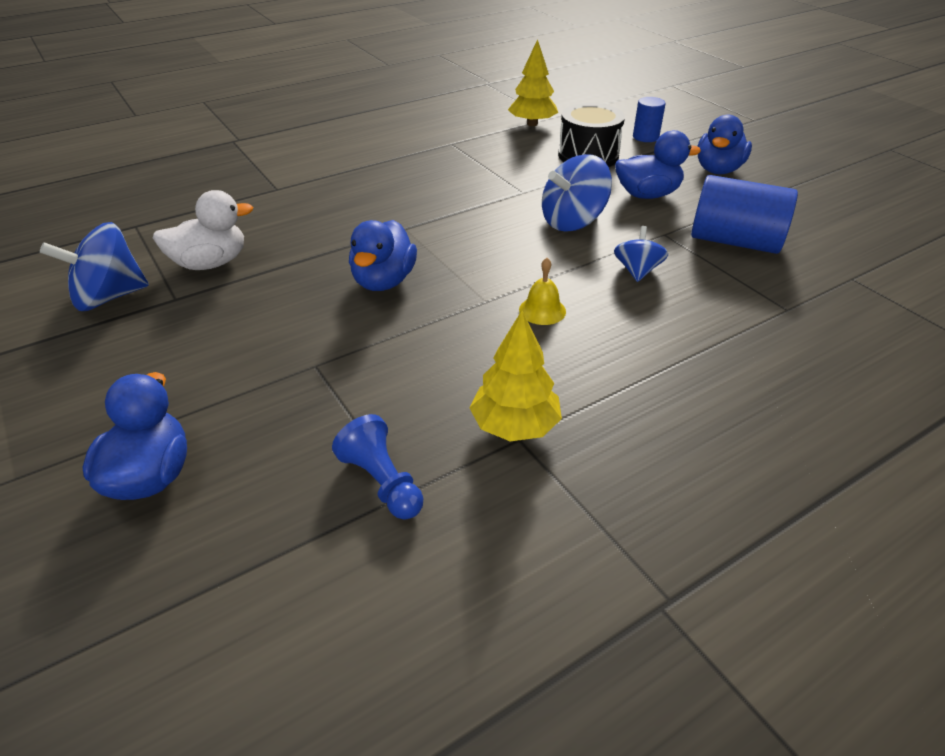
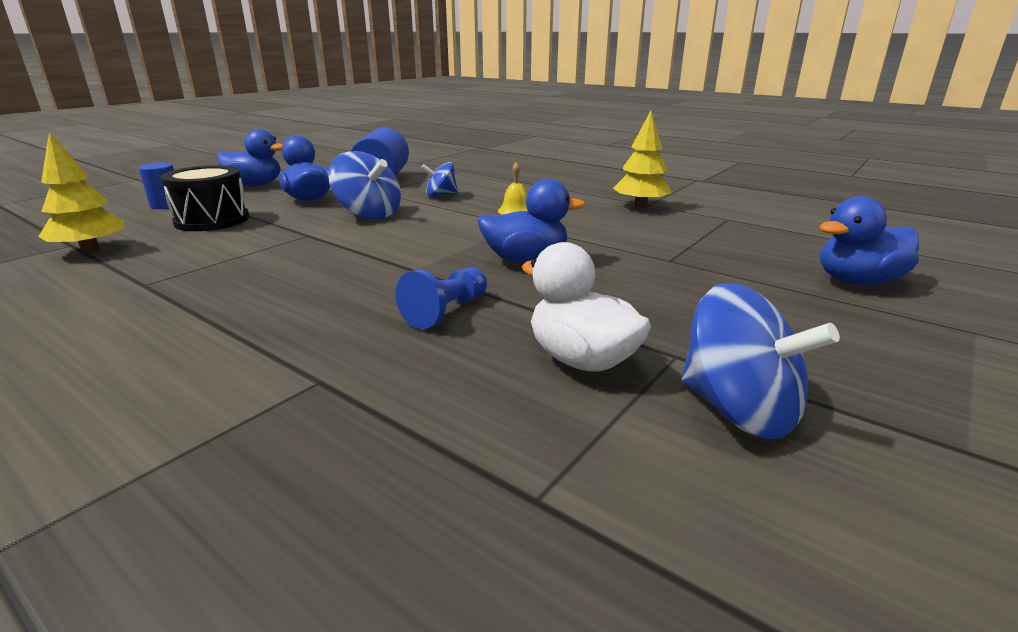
camera: 110 degrees left, 15 degrees down
(382, 482) = (731, 224): blue pawn -> blue pawn (446, 311)

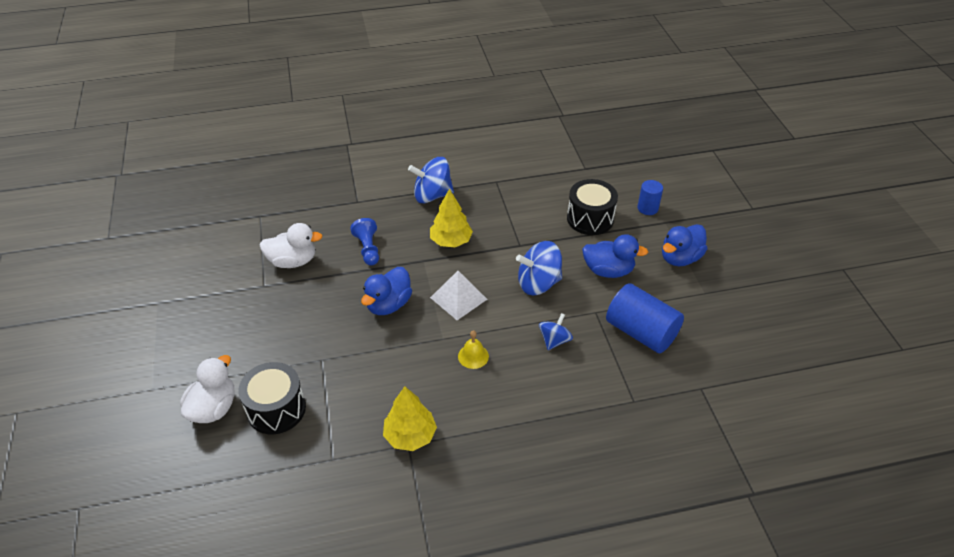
camera: 130 degrees right, 20 degrees up
(91, 250) = (568, 173): yellow tree -> yellow tree (451, 241)
(450, 235) = (458, 298): none -> white pyramid
(739, 410) = (228, 274): blue spinning top -> blue spinning top (432, 195)
(765, 254) = (276, 409): none -> black drum
(857, 281) = (213, 408): blue duck -> white duck

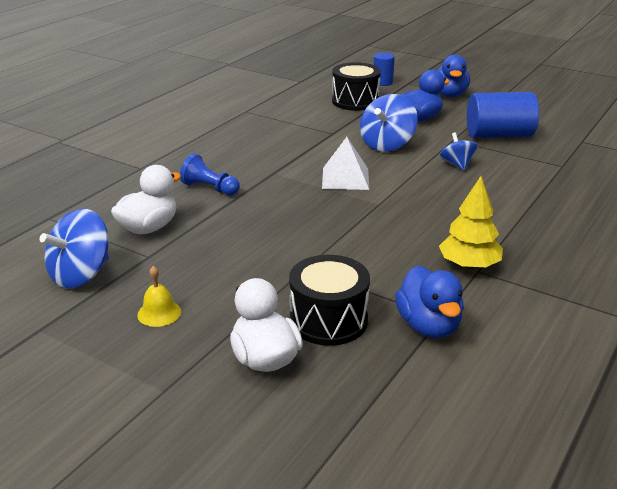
camera: 45 degrees left, 15 degrees down
(388, 304) = (296, 208): blue duck -> blue duck (428, 326)
(432, 195) = (206, 138): blue spinning top -> blue spinning top (81, 275)
(451, 241) = (275, 153): yellow tree -> none
(473, 356) = (421, 200): yellow bell -> yellow bell (159, 313)

